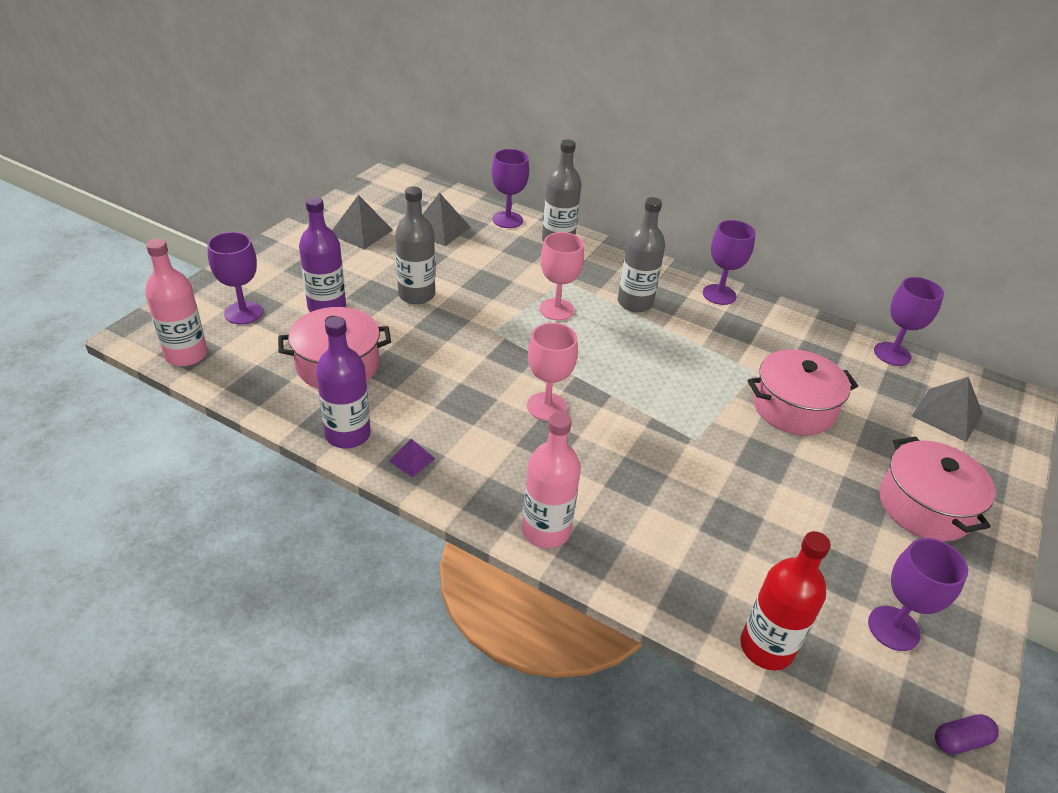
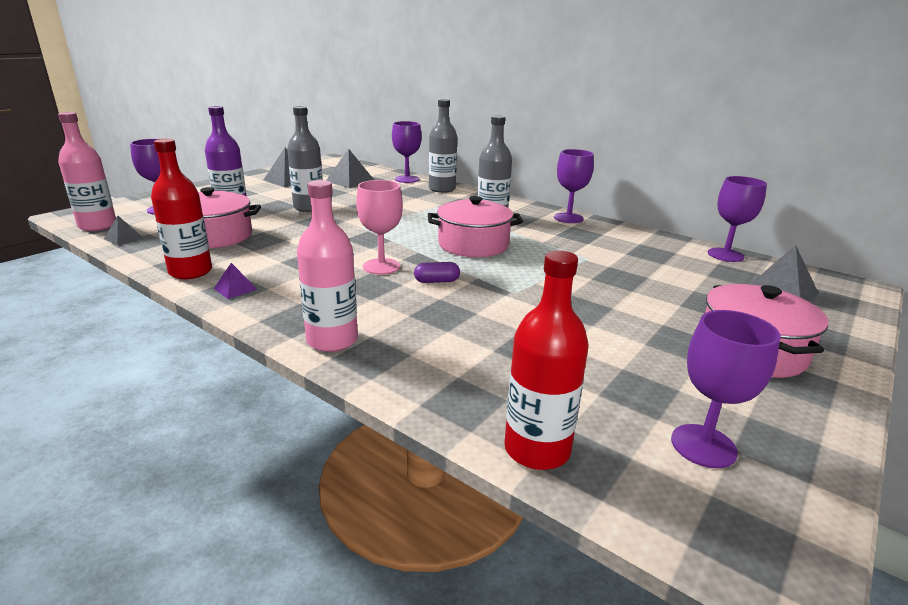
camera: 10 degrees right, 15 degrees down
(233, 377) = (123, 238): none -> grey pyramid
(348, 434) = (190, 272): purple bottle -> red bottle
(556, 309) = (421, 219): pink goblet -> none
(793, 408) = (619, 280): pink pot -> pink pot (473, 245)
(960, 740) = (790, 572): purple capsule -> purple capsule (436, 281)

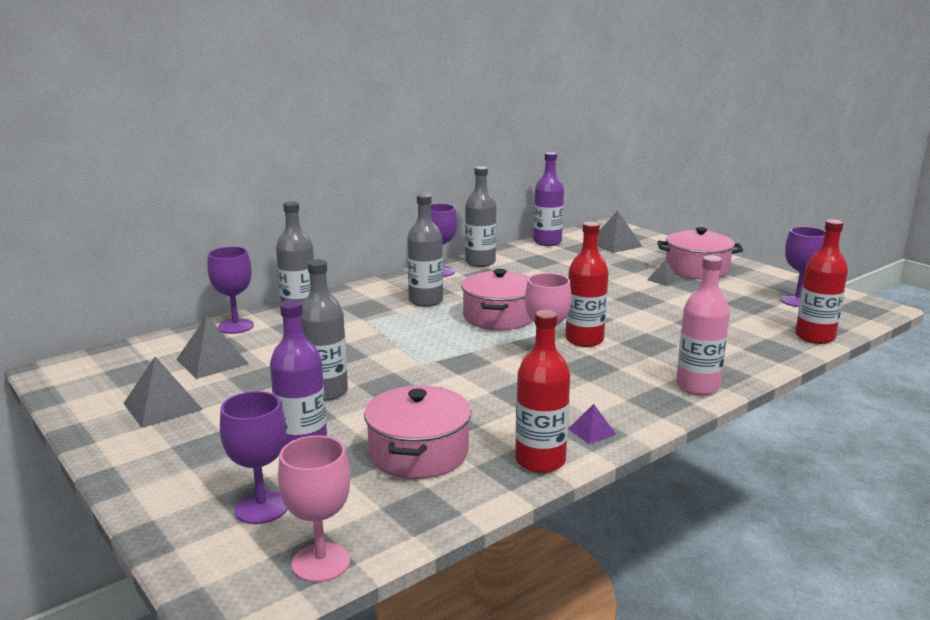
camera: 75 degrees left, 5 degrees down
(98, 226) = (321, 563): pink bottle -> pink goblet
(123, 238) = (396, 527): grey pyramid -> grey pyramid (663, 280)
(436, 281) = (584, 340): purple capsule -> red bottle
(613, 230) = (480, 262): none -> grey bottle
(725, 255) = (547, 242): purple goblet -> purple bottle

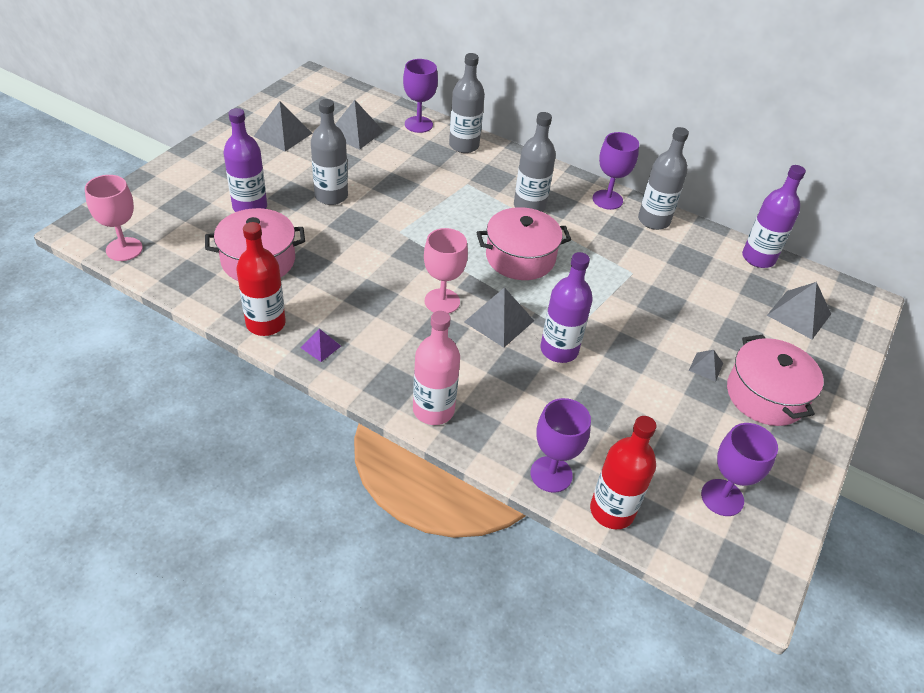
camera: 65 degrees right, 25 degrees up
(261, 508) = (175, 211): purple goblet -> purple goblet (551, 474)
(584, 340) = (499, 321): red bottle -> grey pyramid
(630, 323) = (559, 350): none -> purple bottle

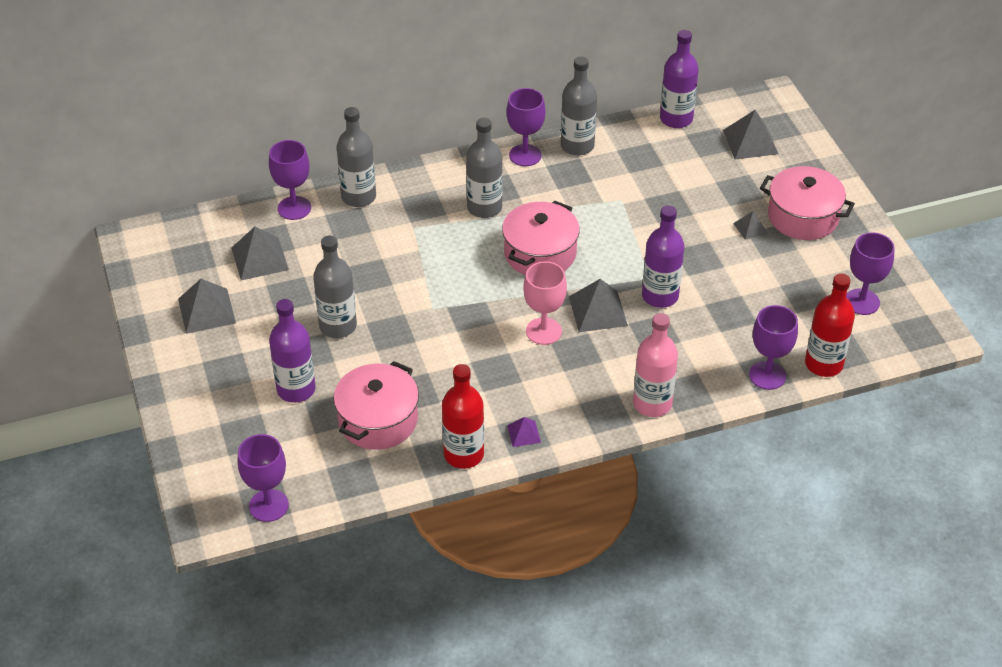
camera: 45 degrees left, 0 degrees up
(124, 249) = (268, 505): pink goblet -> purple goblet

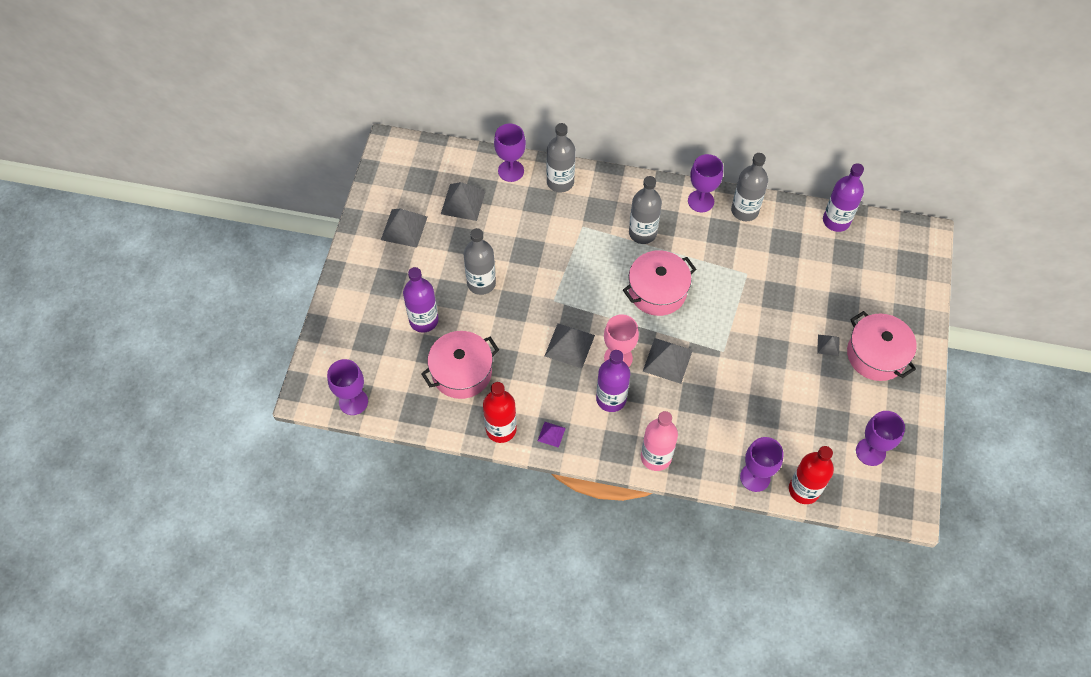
camera: 30 degrees right, 15 degrees up
(660, 296) = (720, 370): purple bottle -> purple bottle (611, 399)
(750, 142) = (880, 268): grey pyramid -> grey pyramid (569, 345)

